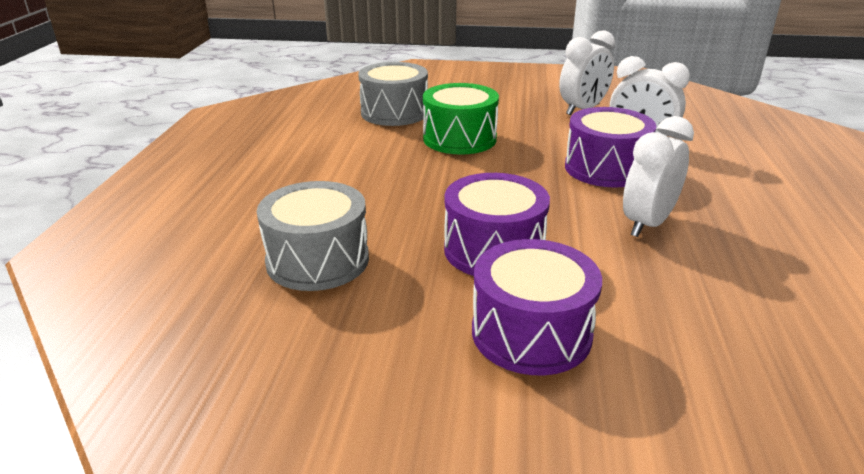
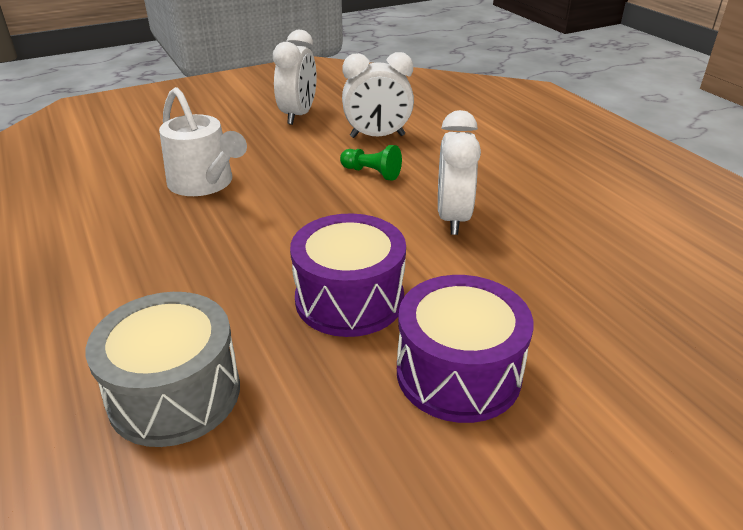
camera: 35 degrees left, 5 degrees up
(394, 112) = (100, 172): grey drum -> none
(459, 139) = (204, 183): green drum -> white watering can
(605, 168) = (372, 173): purple drum -> green pawn

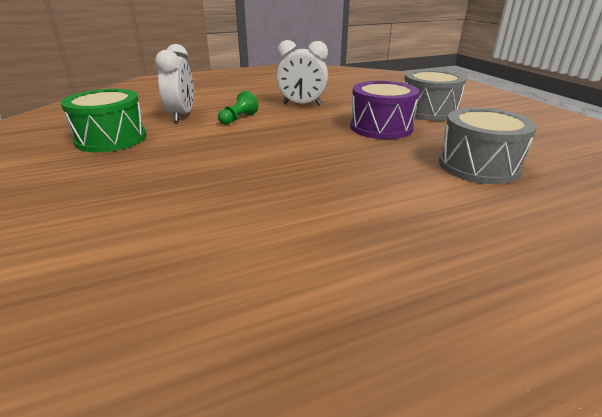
camera: 85 degrees left, 5 degrees down
(204, 183) = (222, 171): white watering can -> none
(298, 115) = (111, 138): white clock -> green drum
(458, 373) = (428, 111): purple drum -> grey drum

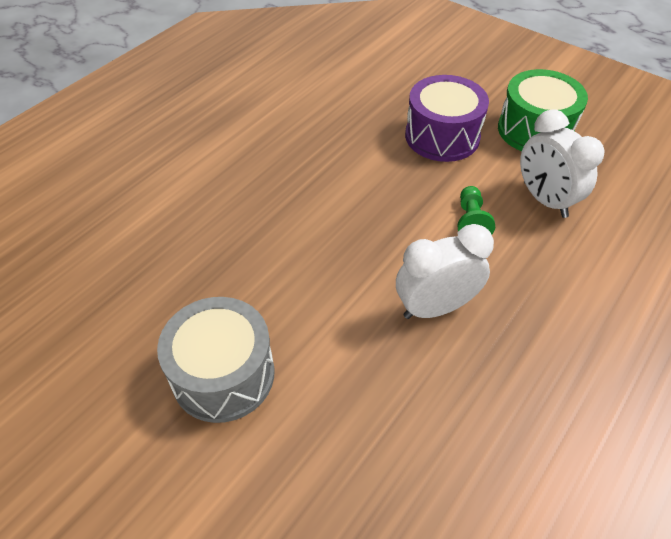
camera: 150 degrees right, 20 degrees up
(381, 127) = (277, 276): purple drum -> purple drum (442, 136)
(478, 166) = (145, 228): grey drum -> none

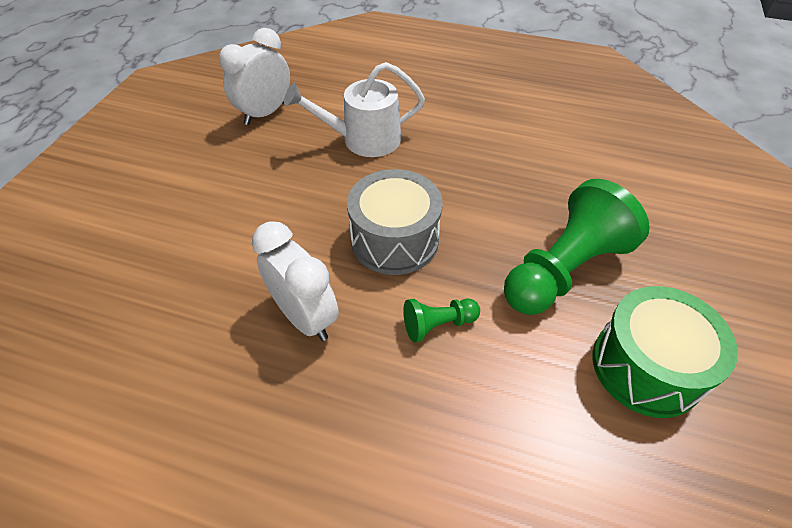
camera: 70 degrees right, 0 degrees up
(217, 209) = (364, 139): none -> white watering can
(223, 374) = (199, 195): grey drum -> grey drum (394, 240)
(442, 136) = (563, 270): purple drum -> green pawn
(544, 200) = (515, 398): white clock -> white clock (265, 113)

